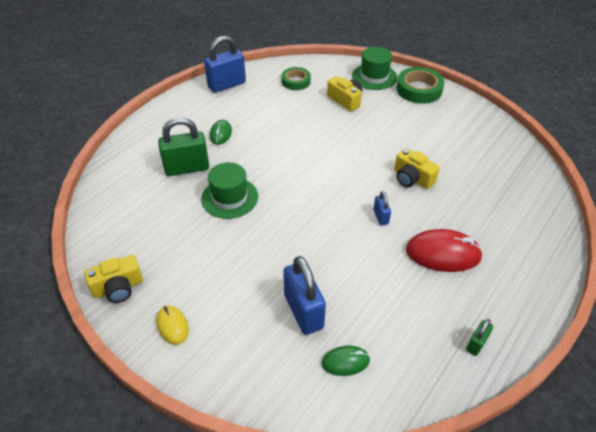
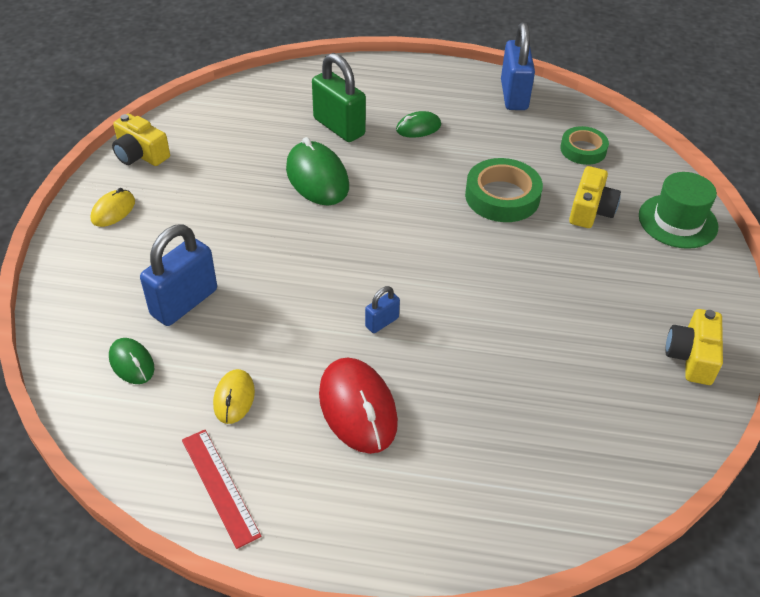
camera: 60 degrees right, 0 degrees up
(226, 85) = (514, 95): blue padlock -> blue padlock turned 60 degrees clockwise
(229, 197) = (317, 178): green hat -> green mouse
(407, 312) = (234, 398): none -> yellow mouse
(412, 178) = (483, 332): yellow camera -> yellow camera (691, 357)
(419, 89) = (698, 280): green tape -> green tape (502, 196)
(476, 344) = (220, 486): green padlock -> red ruler

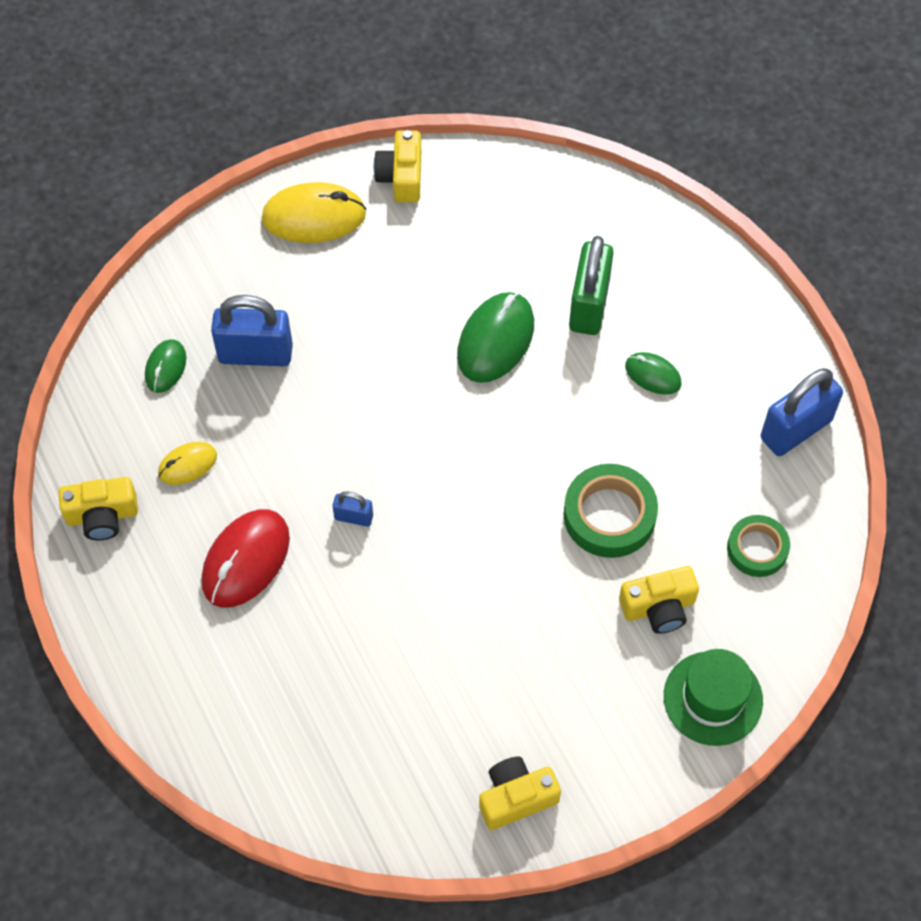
camera: 55 degrees right, 15 degrees up
(113, 211) = (314, 217): yellow mouse -> yellow mouse, size x1.78
(220, 486) = (102, 516): red ruler -> yellow camera

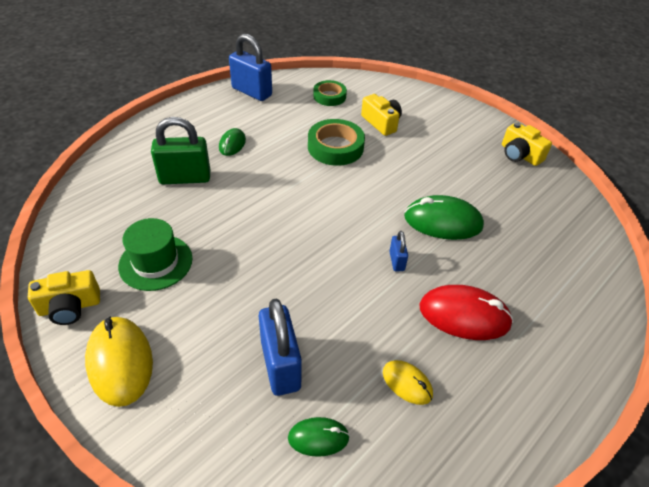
camera: 110 degrees left, 15 degrees down
(102, 516) = (488, 437): yellow camera -> none
(495, 340) = (225, 217): green mouse -> green mouse (443, 222)
(713, 698) = (419, 100): green hat -> green hat (156, 262)

